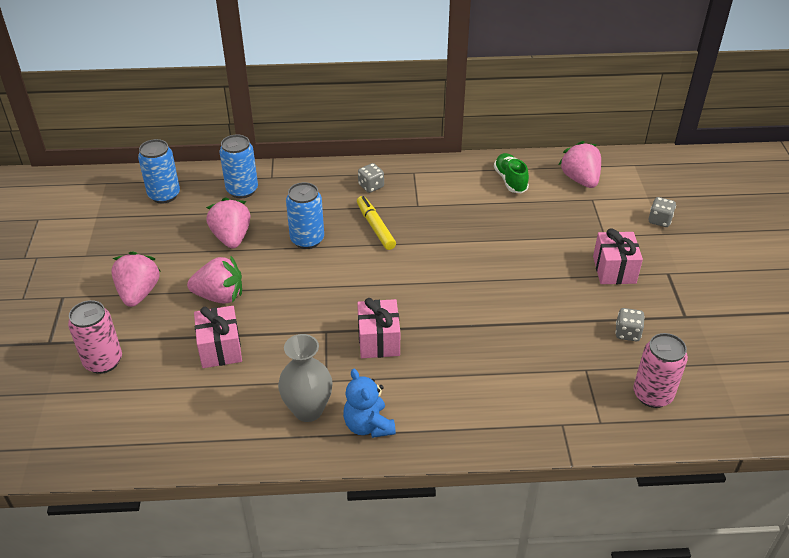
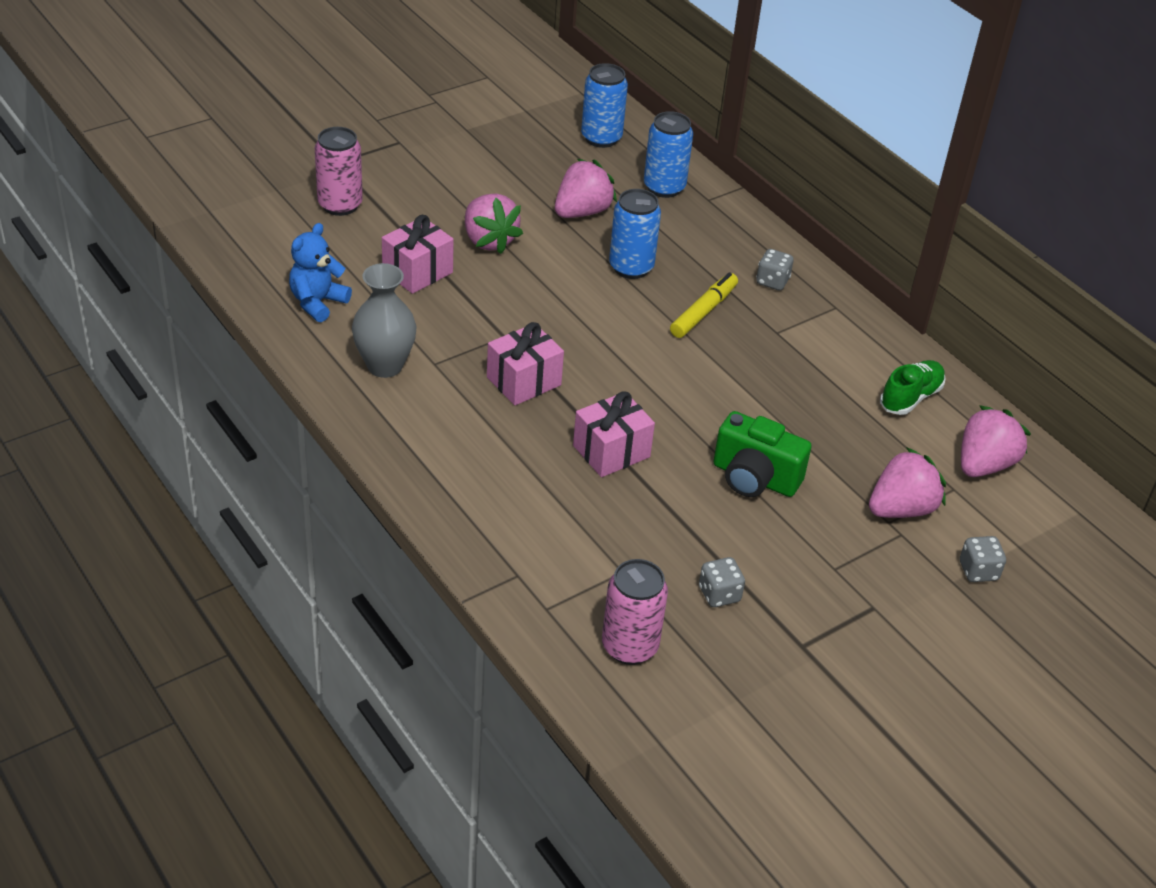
camera: 55 degrees right, 0 degrees up
(138, 293) = (445, 186): pink strawberry -> pink strawberry (901, 509)
(368, 425) = (397, 417): blue teddy bear -> blue teddy bear (317, 302)
(538, 273) = (754, 478): none -> green camera
(614, 270) = (828, 550): pink gift -> pink gift (611, 451)

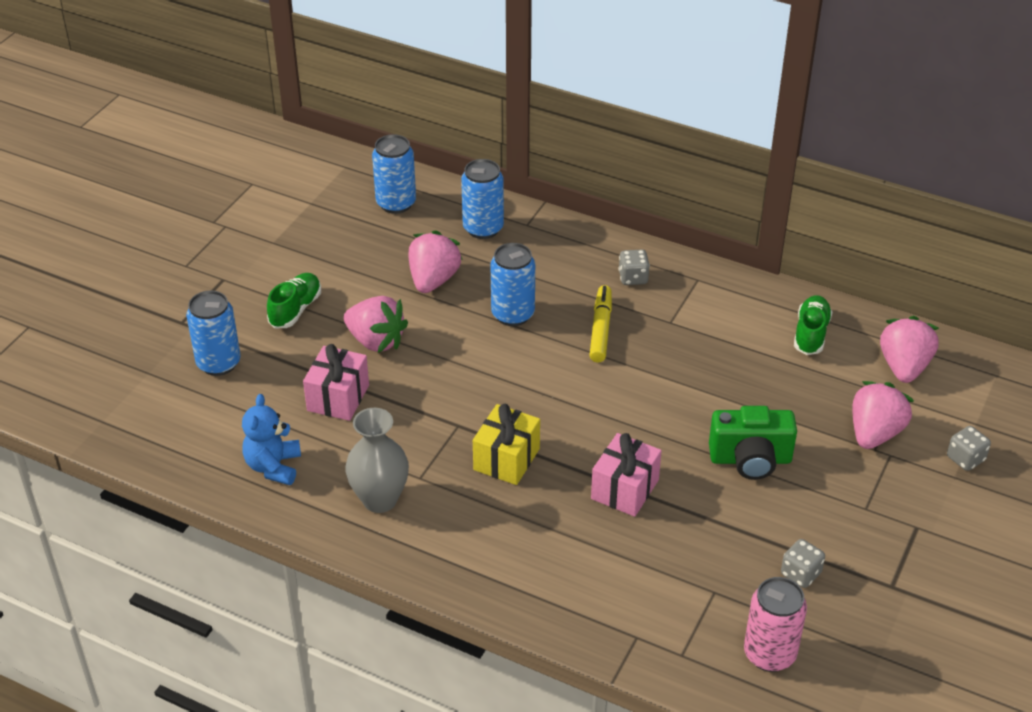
camera: 25 degrees left, 0 degrees up
(340, 205) = (218, 363): pink can -> blue can
(440, 189) = (295, 310): none -> green shoe
(524, 381) = (506, 459): pink gift -> yellow gift

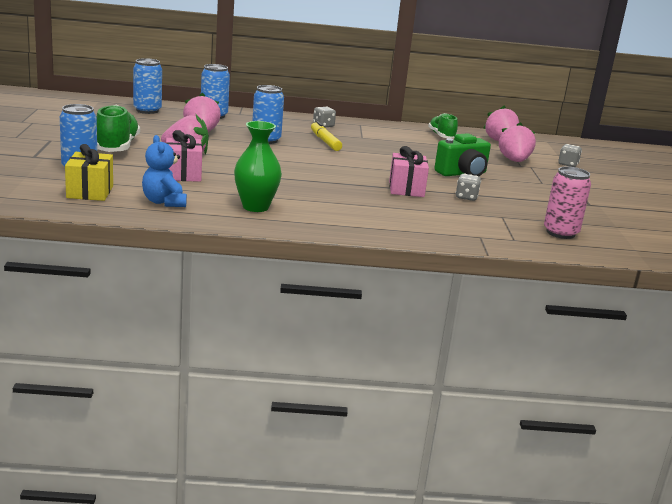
camera: 30 degrees left, 20 degrees down
(295, 310) = (117, 147): green shoe -> green shoe, size x1.55
(380, 499) = (255, 207): grey vase -> green vase
(506, 459) = (322, 186): yellow gift -> yellow gift (90, 192)
(800, 574) = (539, 205): grey dice -> grey dice (466, 197)

